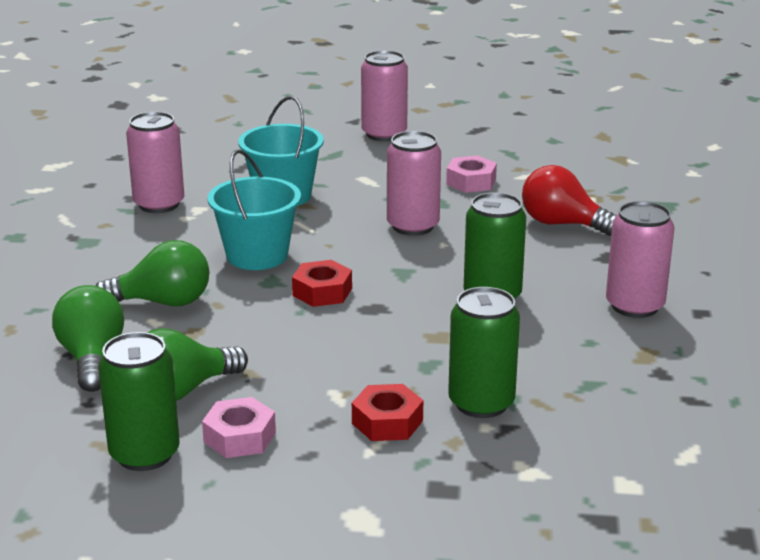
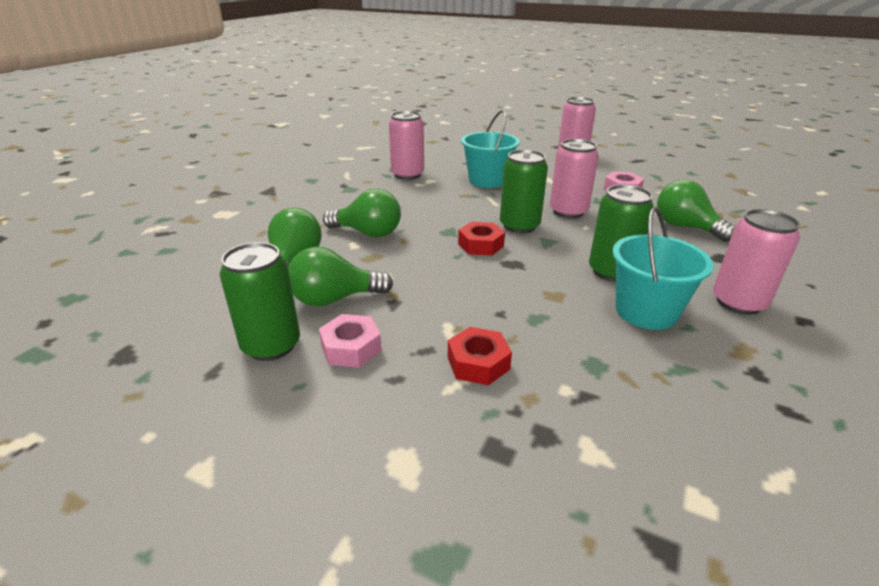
camera: 20 degrees right, 5 degrees up
(257, 255) = (449, 213): turquoise bucket -> turquoise bucket (646, 311)
(481, 403) = (570, 364): green can -> green can (519, 226)
(562, 224) = (685, 227): red light bulb -> green light bulb

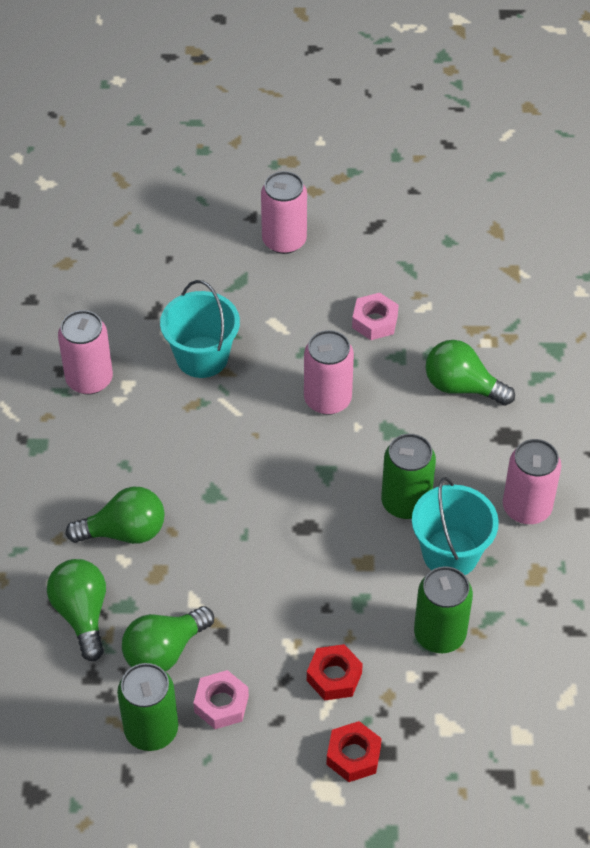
camera: 25 degrees left, 20 degrees up
(481, 245) = (259, 506): red nut -> red nut (353, 755)
(519, 226) = (285, 452): green can -> green can (439, 634)

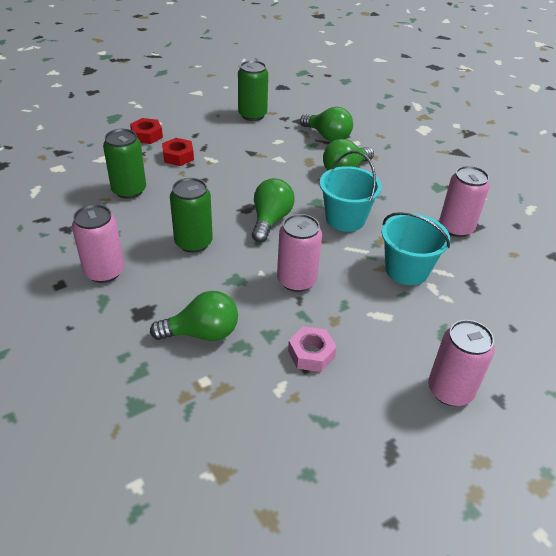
camera: 145 degrees right, 10 degrees down
(164, 651) = (274, 138): green light bulb -> green light bulb (270, 220)
(221, 704) = (228, 131): pink nut -> none
(450, 553) = (145, 227): turquoise bucket -> turquoise bucket (345, 219)

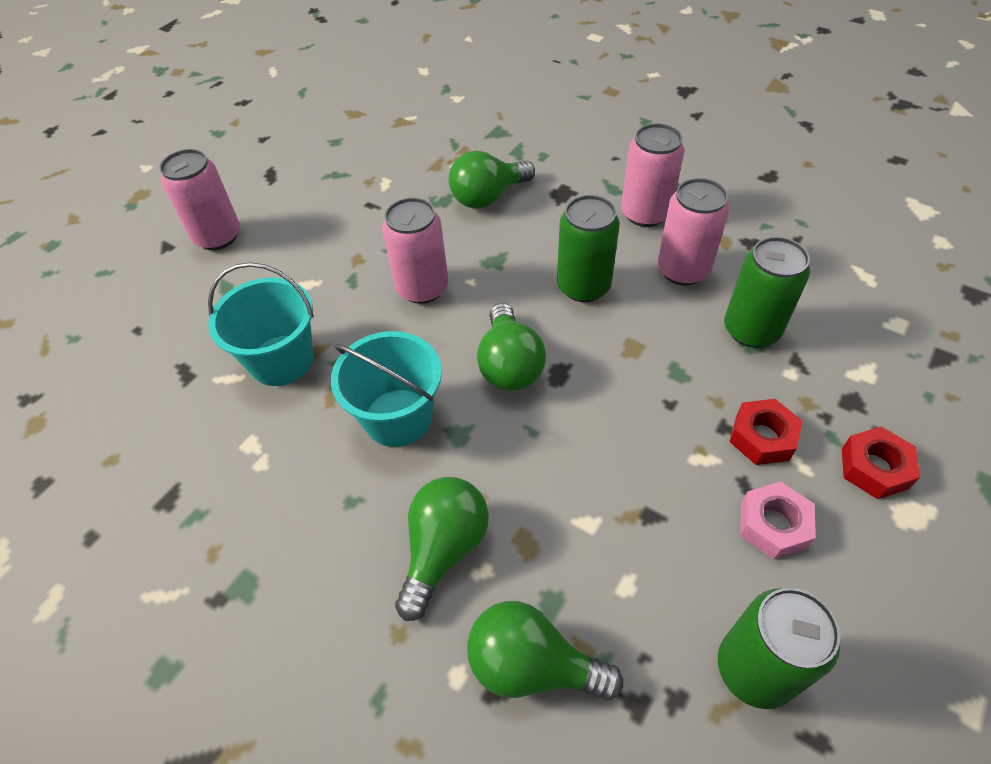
camera: 160 degrees right, 10 degrees up
(311, 354) = (368, 218): pink nut -> pink nut (773, 525)
(456, 228) = (207, 479): pink can -> pink can (683, 270)

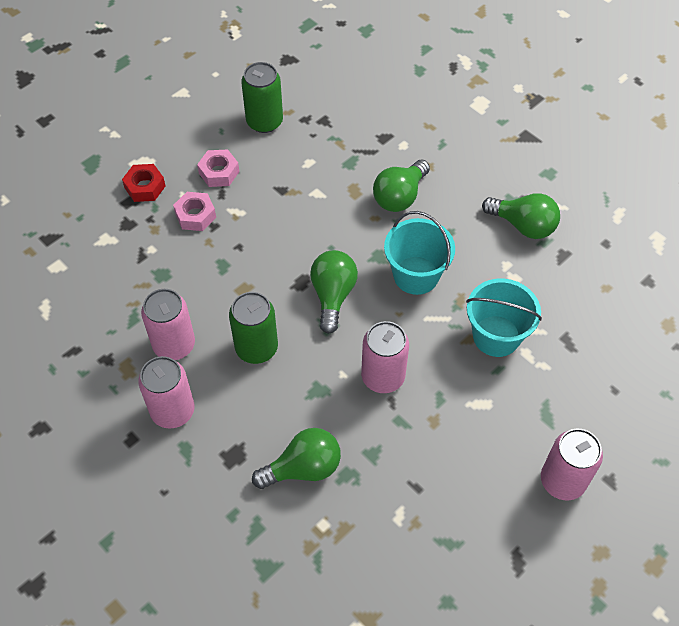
camera: 170 degrees left, 5 degrees up
(532, 665) = (366, 142): green light bulb -> green light bulb (523, 225)
(751, 330) = (156, 284): green can -> none
(762, 437) = (195, 215): red nut -> pink nut

